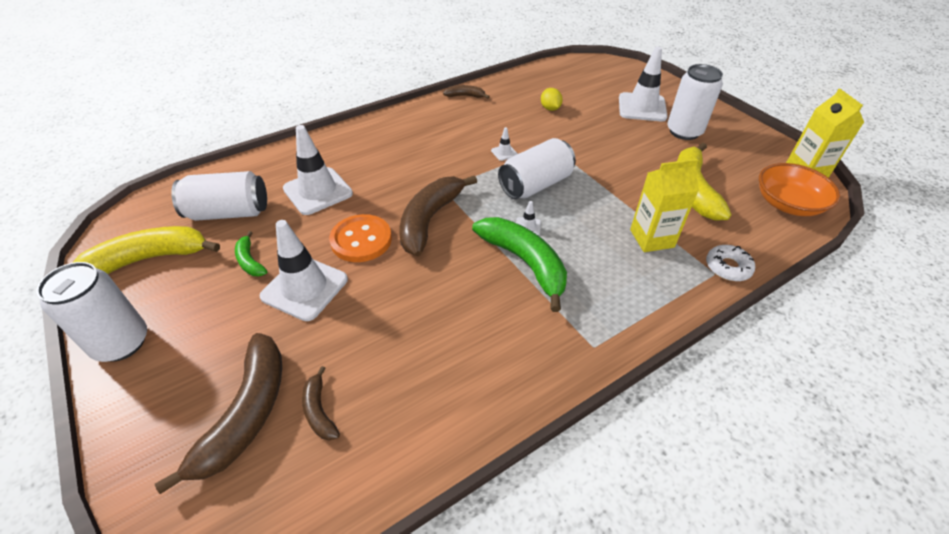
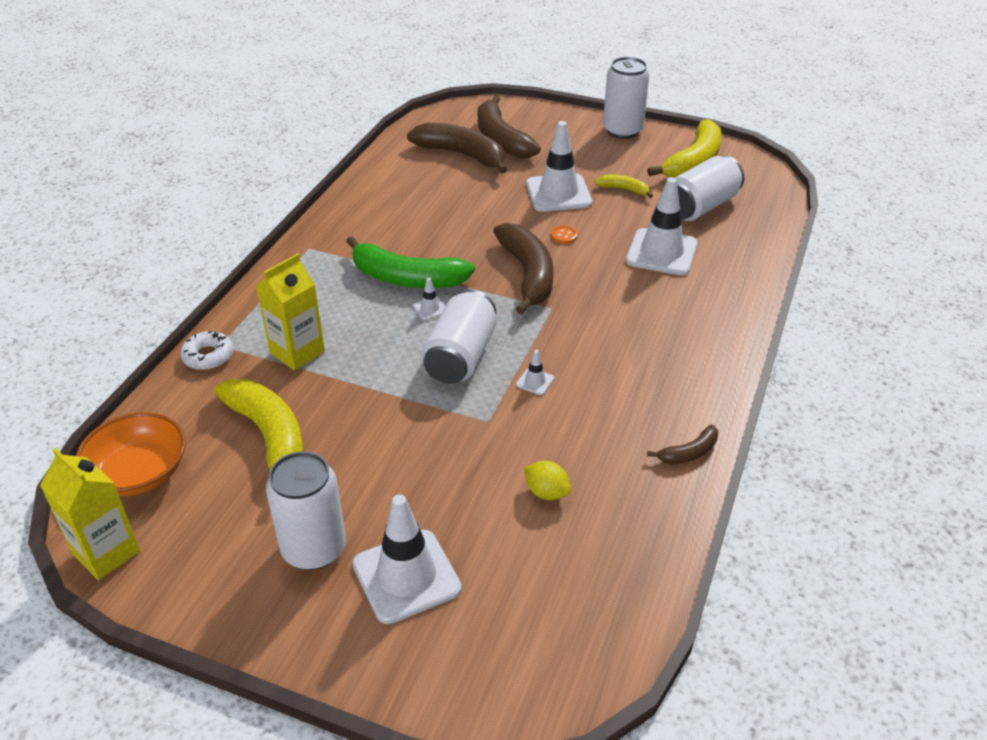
camera: 145 degrees right, 5 degrees down
(250, 261) = (623, 189): green banana -> yellow banana
(319, 411) = (462, 155): brown banana -> brown banana, size x2.05
(361, 240) = (564, 236): orange button -> orange button, size x0.44

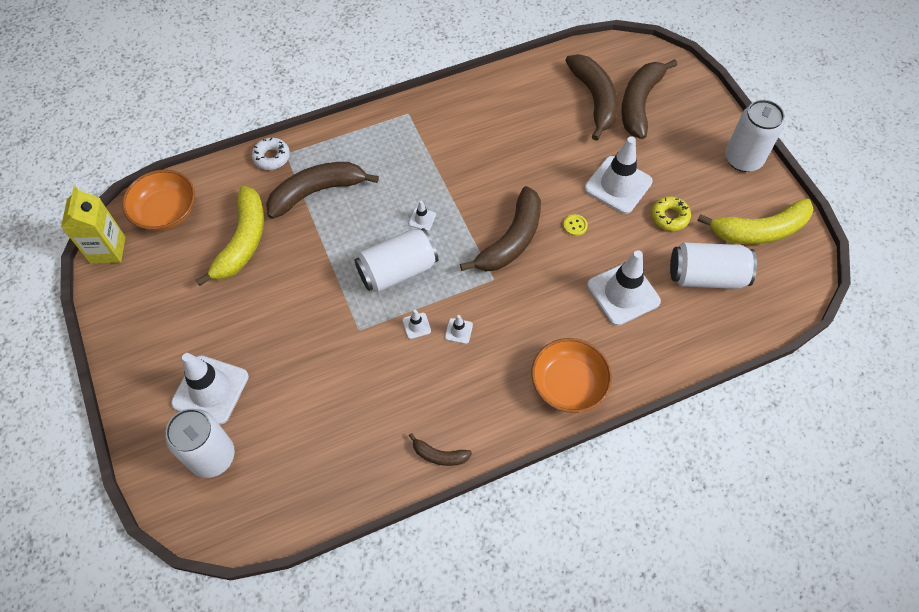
camera: 45 degrees right, 20 degrees up
(297, 352) = (317, 192): yellow carton -> brown banana
(314, 548) = (190, 332): white can -> white can (212, 456)
(406, 278) = (436, 183): green banana -> none
(546, 492) = (332, 406): yellow lemon -> none
(564, 236) = (575, 226): orange button -> yellow button
(575, 360) = (458, 331): none -> white traffic cone
(623, 189) = (669, 217): yellow banana -> yellow donut
(709, 332) = (568, 384): none -> orange bowl

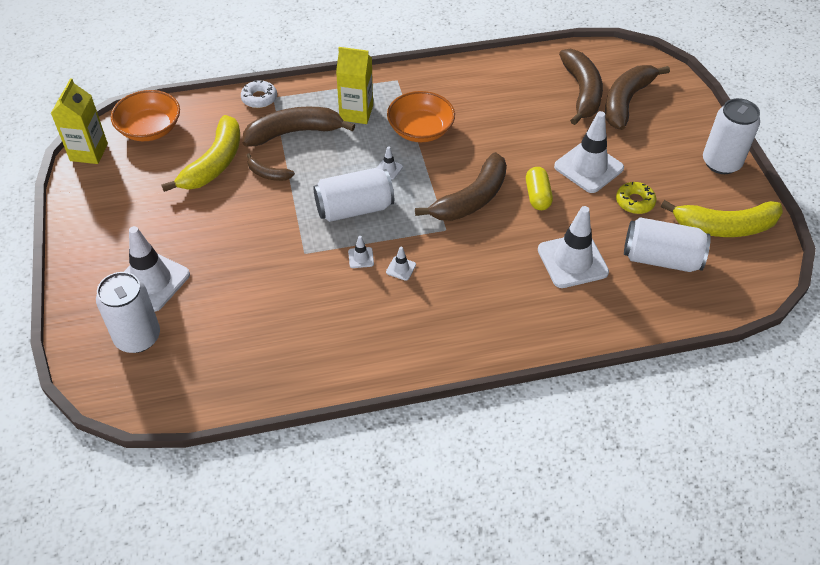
camera: 10 degrees right, 10 degrees down
(375, 159) = (356, 113): none -> yellow carton
(439, 455) = (355, 372): brown banana -> brown banana (268, 174)
(568, 384) = (499, 331): orange bowl -> orange bowl (420, 130)
(575, 226) = (537, 196): yellow button -> yellow capsule

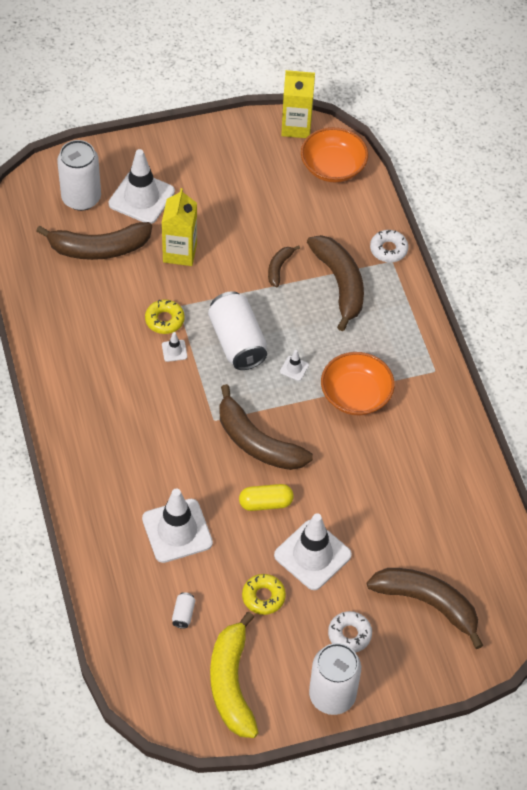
camera: 85 degrees right, 5 degrees up
(214, 163) = (290, 223): yellow banana -> none
(321, 265) = (164, 320): none -> yellow donut
(356, 113) = (376, 336): yellow carton -> yellow carton (180, 252)
(401, 268) = (162, 383): white traffic cone -> none
(581, 92) = (438, 556): brown banana -> brown banana (99, 248)
(661, 258) = (183, 614): white can -> white can, size x0.40
(662, 149) = (349, 634): none -> white donut

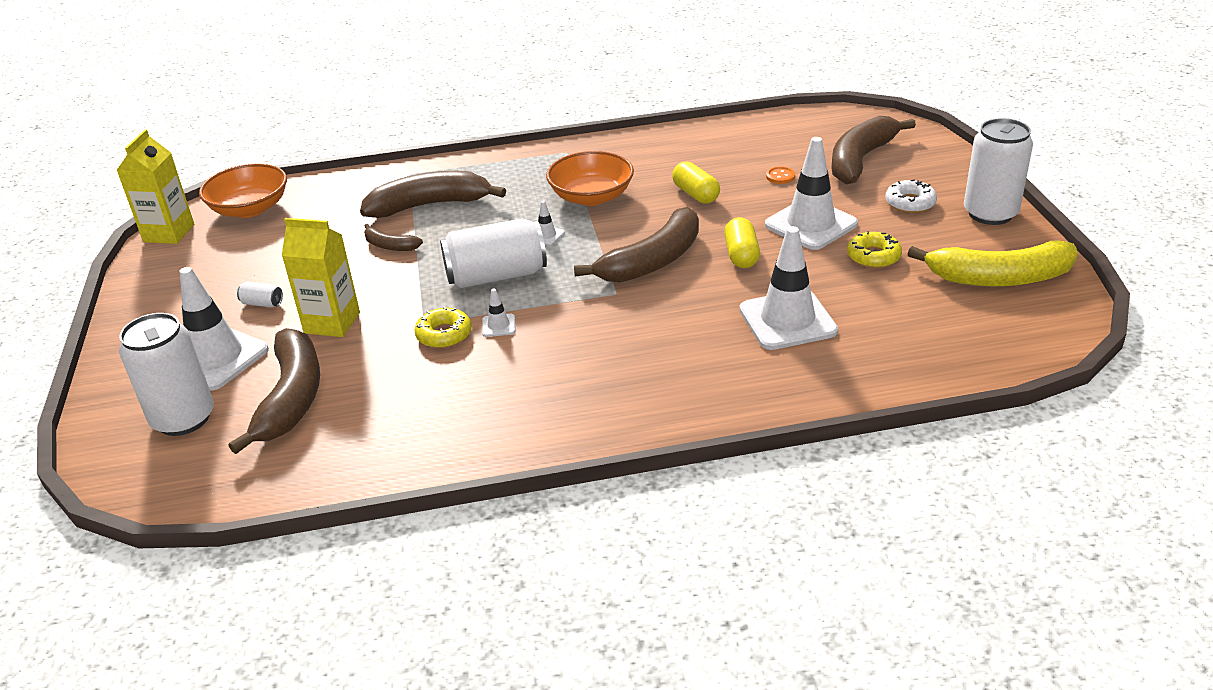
camera: 80 degrees left, 20 degrees down
(183, 614) = (911, 314): white can -> white can (262, 303)
(361, 471) = (696, 194): none -> yellow capsule
(388, 249) = (391, 175): white donut -> none
(394, 536) = (780, 176): none -> orange button

